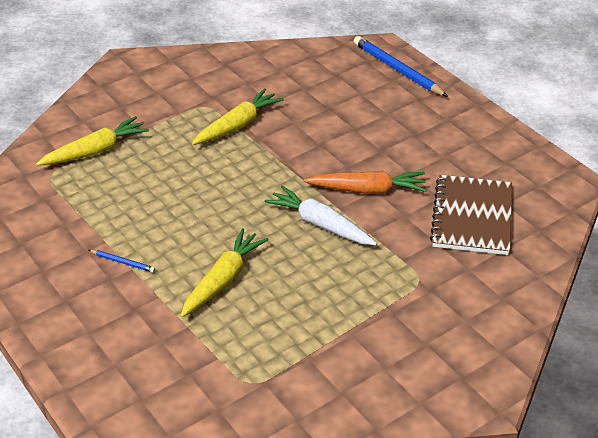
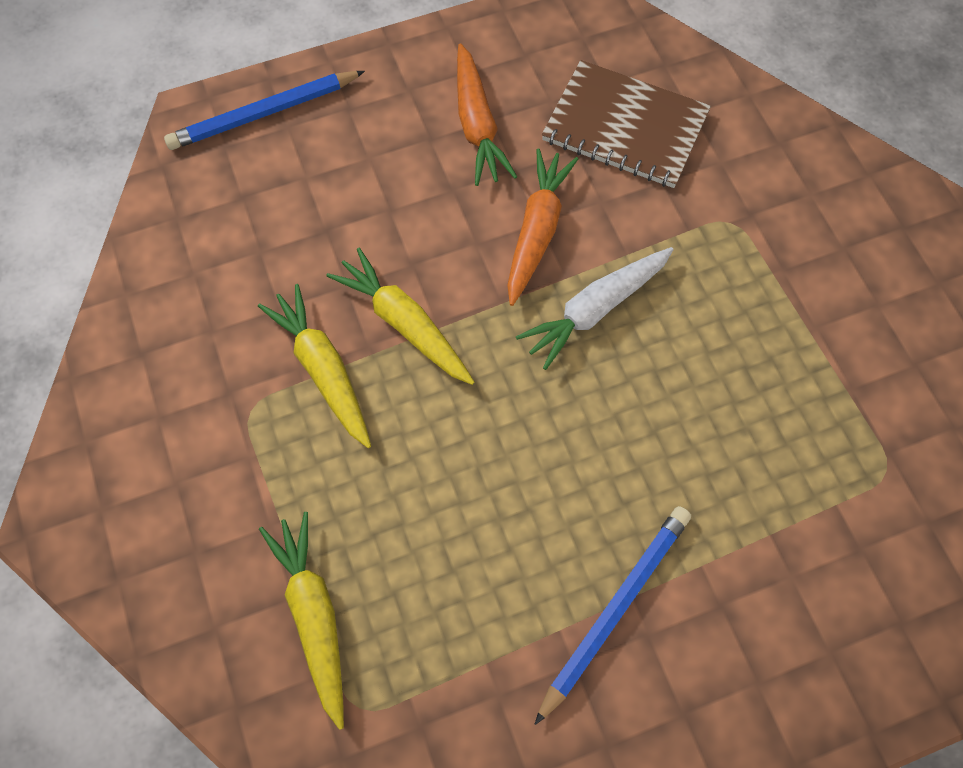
camera: 75 degrees left, 25 degrees up
(123, 262) = (615, 608): blue pencil -> blue pencil, size x2.14
(223, 280) = (684, 466): yellow carrot -> yellow carrot (404, 324)
(436, 151) = (477, 125): none -> orange carrot

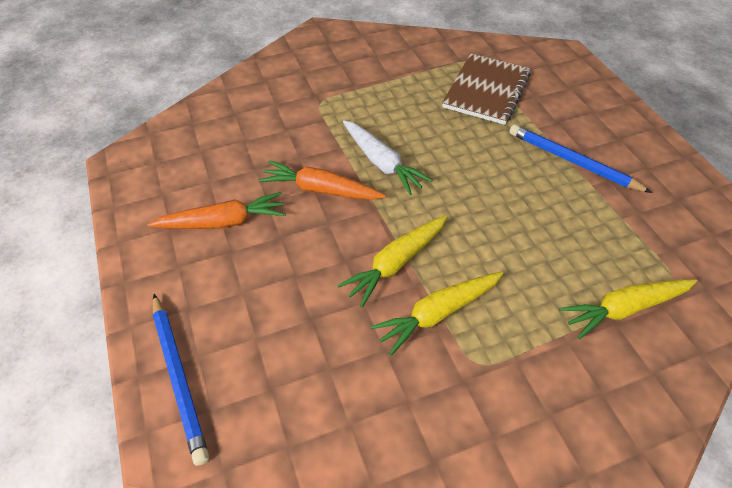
camera: 90 degrees left, 15 degrees down
(625, 127) = (240, 144): brown notebook -> brown notebook (486, 91)

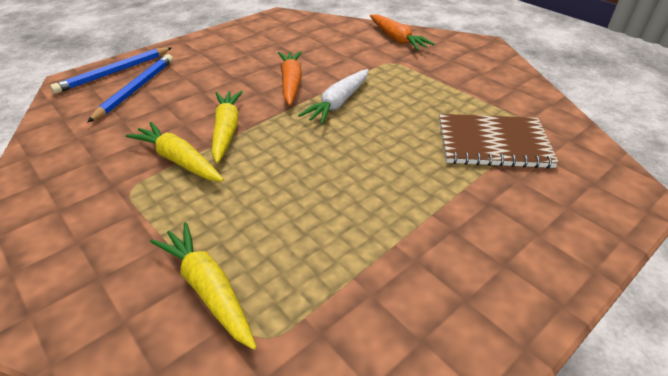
camera: 70 degrees right, 10 degrees down
(223, 222) = (241, 56): orange carrot -> orange carrot (397, 39)
(396, 263) = (226, 130): yellow carrot -> yellow carrot turned 60 degrees clockwise
(572, 161) = (425, 223): blue pencil -> blue pencil (136, 89)

